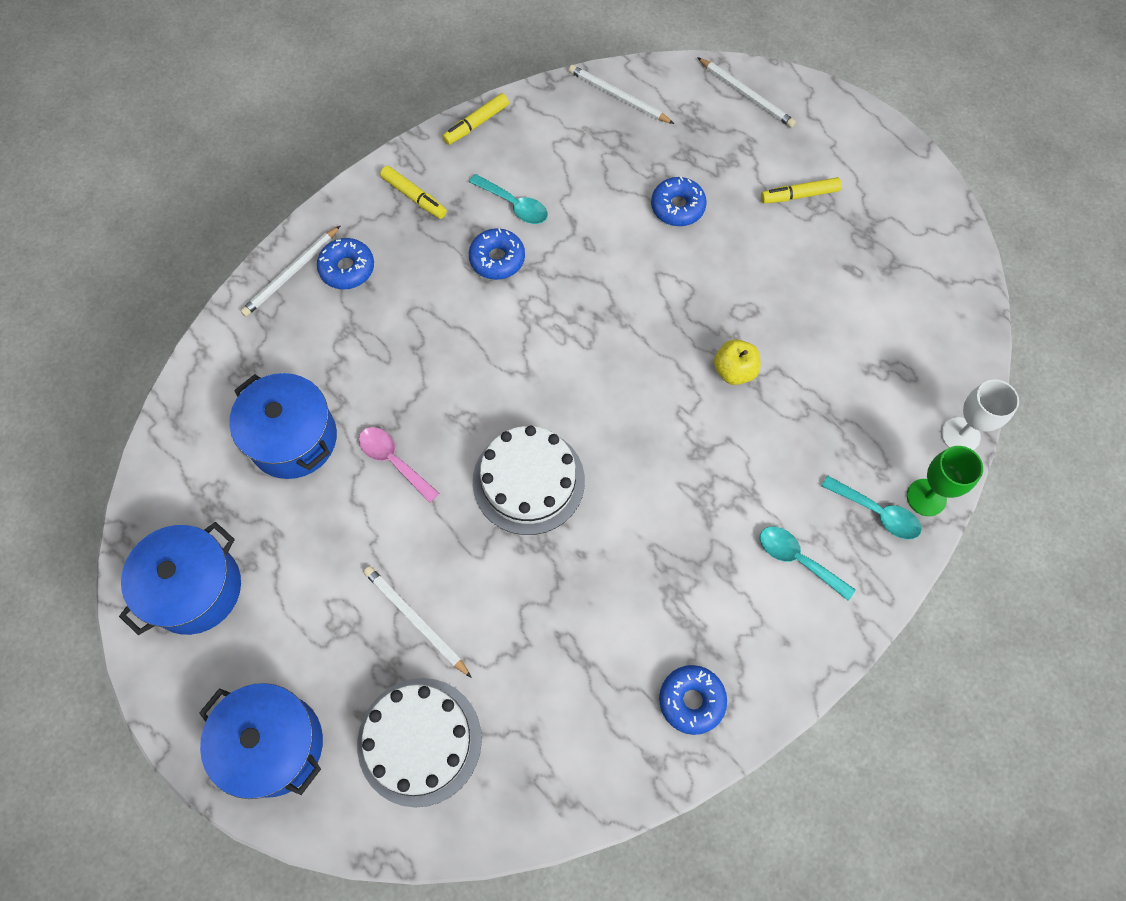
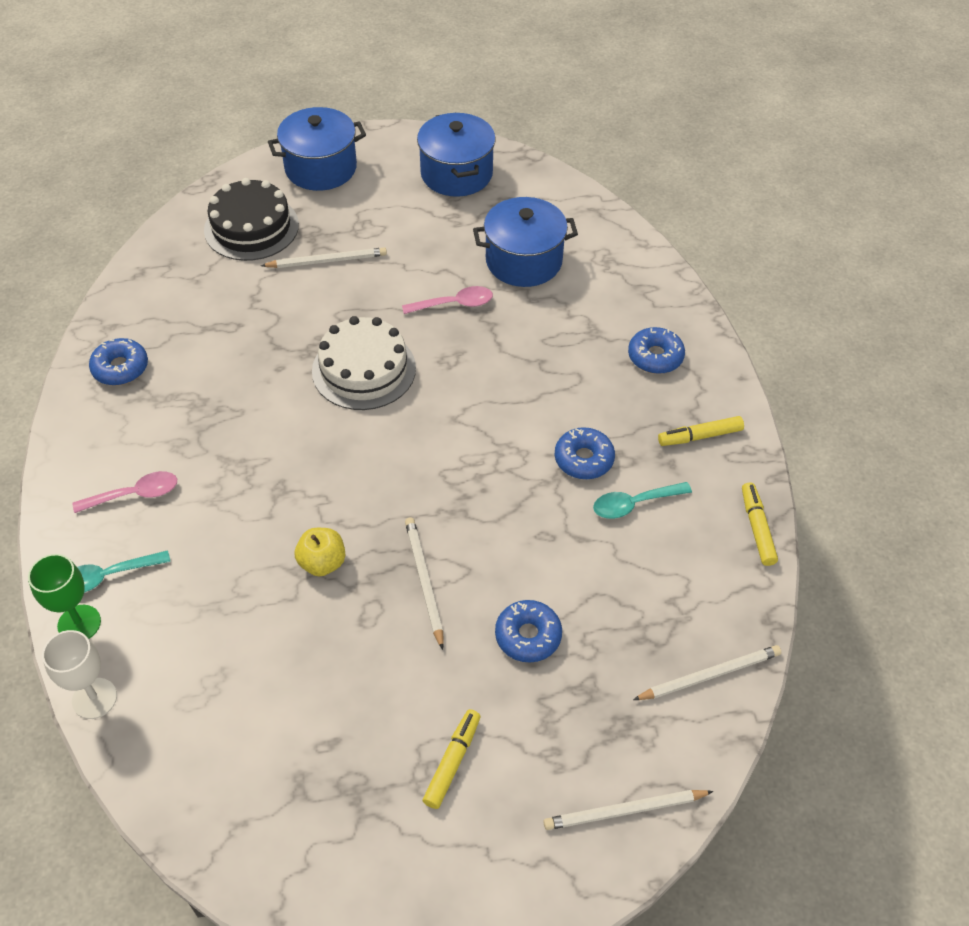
camera: 125 degrees right, 15 degrees down
(291, 273) = (678, 321): white pencil -> white pencil (424, 581)
(419, 741) = (251, 227): white cake -> black cake
(797, 559) = (135, 494): turquoise spoon -> pink spoon

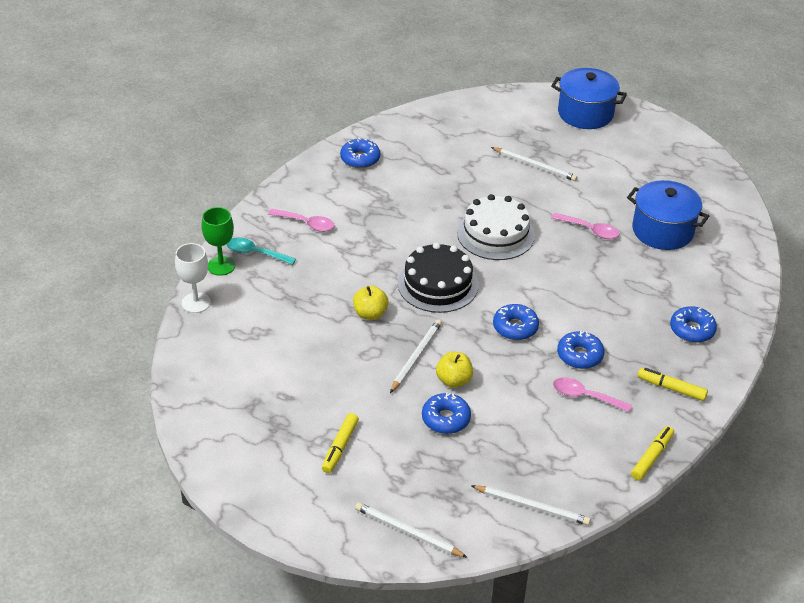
camera: 40 degrees right, 10 degrees down
(251, 227) = (508, 125): black cake -> black cake (438, 284)
(452, 762) = (340, 447): yellow marker -> yellow marker turned 135 degrees clockwise
(456, 174) = (672, 160): blue pot -> none
(491, 470) = (515, 327): none -> blue donut
(491, 582) = (454, 380): none -> yellow apple
(634, 504) = (585, 396): turquoise spoon -> pink spoon

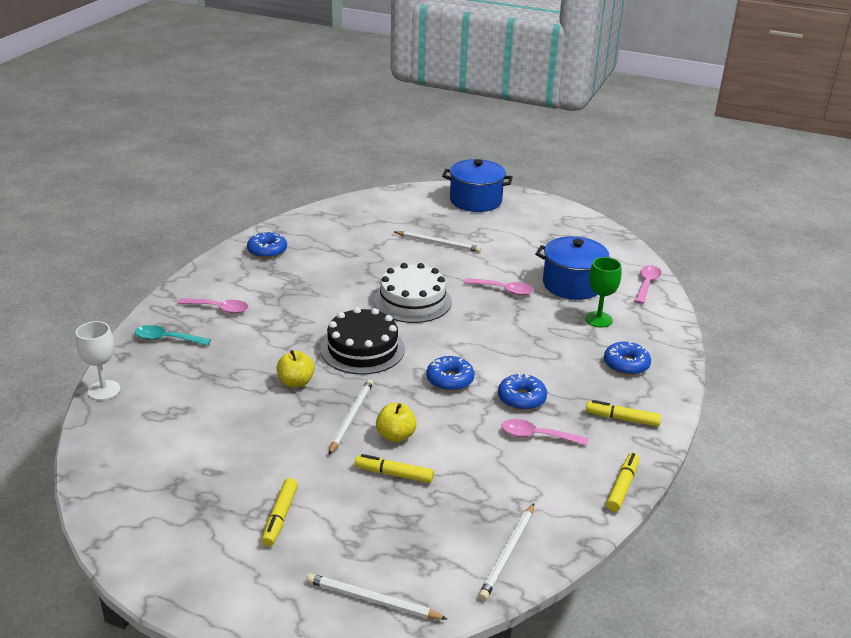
camera: 10 degrees left, 10 degrees down
(221, 266) = (130, 353): green goblet -> green goblet (598, 319)
(446, 419) = (394, 474): blue donut -> yellow marker
(532, 506) = (508, 553): white pencil -> white pencil turned 105 degrees clockwise
(741, 238) = (646, 284): none -> pink spoon

